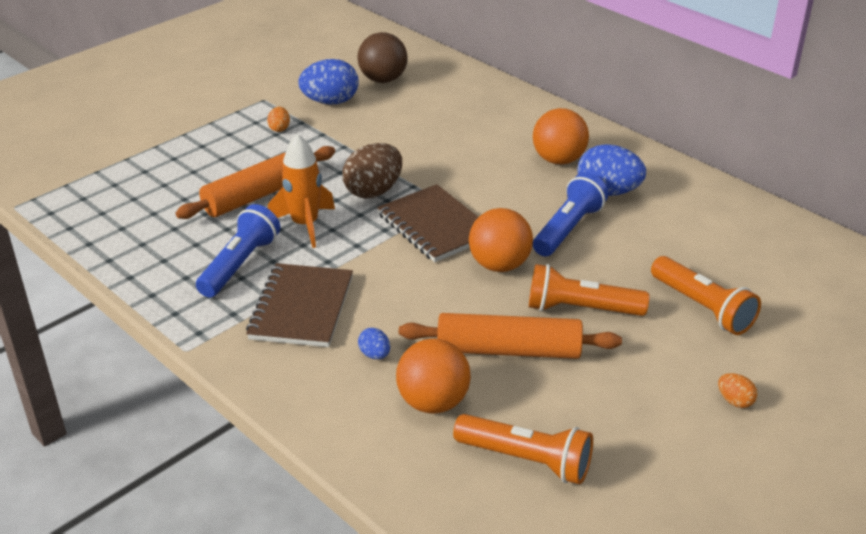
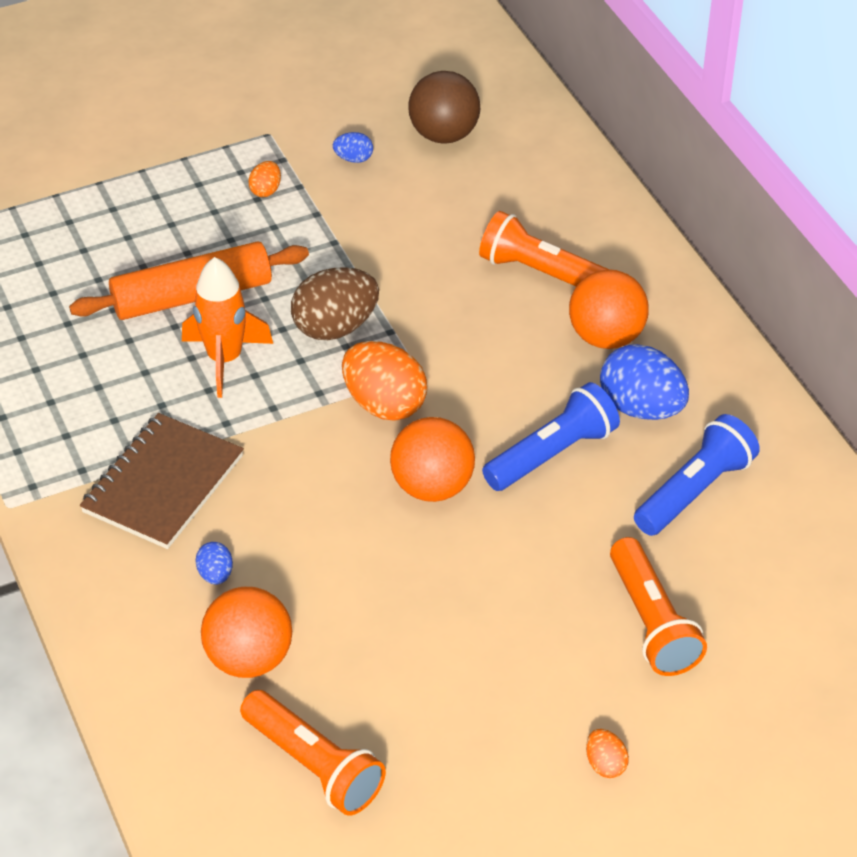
camera: 20 degrees right, 10 degrees up
(240, 264) = (121, 400): blue flashlight -> blue flashlight (695, 491)
(330, 102) = (353, 159): blue egg -> blue egg, size x0.48
(435, 226) = (384, 404): brown notebook -> orange egg
(508, 350) = (374, 614): orange rolling pin -> none
(580, 309) = (496, 580): orange flashlight -> orange flashlight (541, 273)

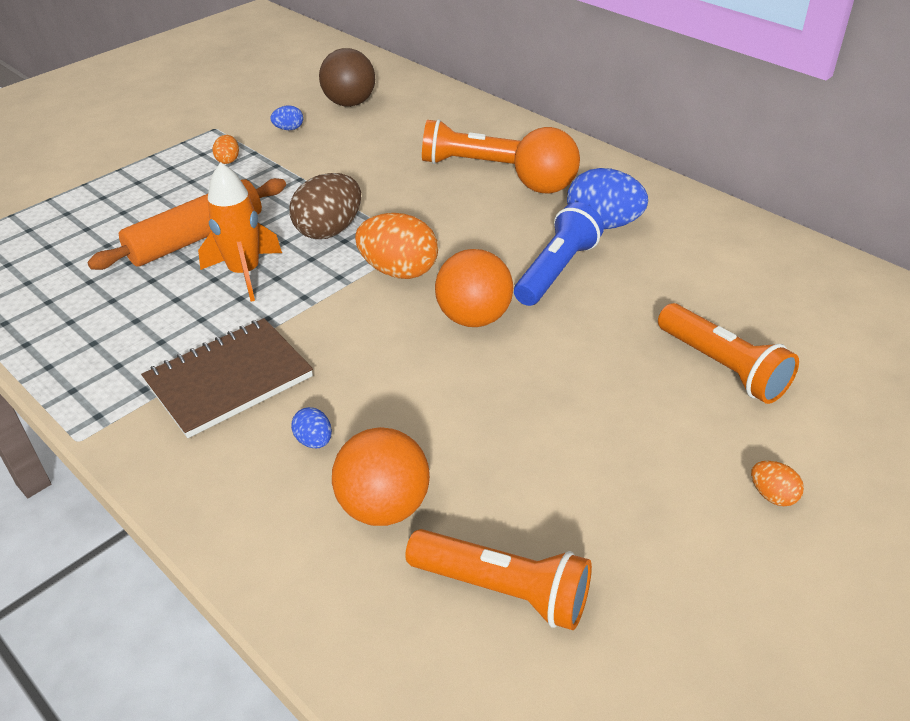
camera: 20 degrees left, 5 degrees down
(163, 484) = (229, 379): brown notebook -> brown notebook turned 45 degrees clockwise
(695, 491) = (683, 266): blue flashlight -> none

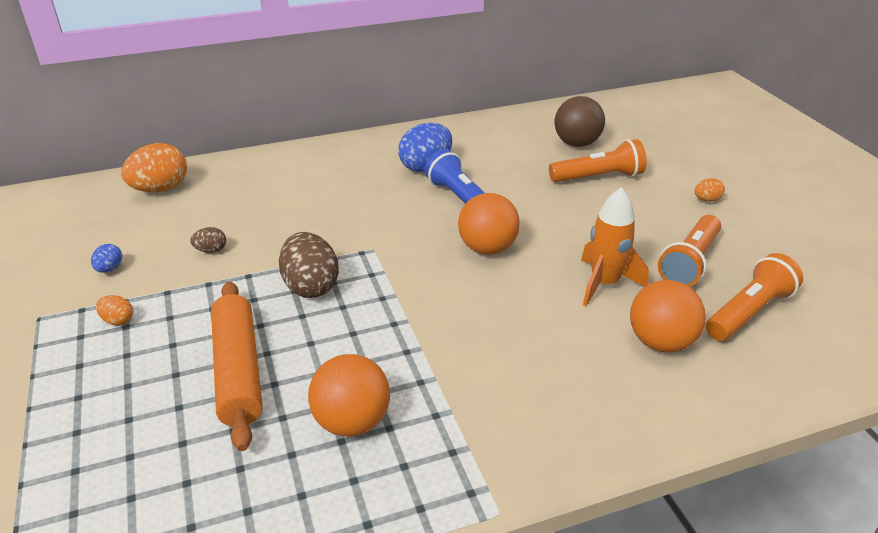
camera: 65 degrees left, 5 degrees down
(229, 379) = (475, 392): brown notebook -> none
(245, 273) = (329, 350): orange rocket -> orange rocket (604, 284)
(314, 441) = (577, 360): blue egg -> none
(346, 161) = (211, 250): none -> brown egg
(350, 103) = (112, 223): brown ball -> brown ball (576, 143)
(399, 271) = (402, 266): orange egg -> orange egg (160, 189)
(471, 162) = (289, 192): orange flashlight -> orange flashlight (689, 262)
(545, 188) = (360, 173): orange ball -> orange ball (352, 422)

